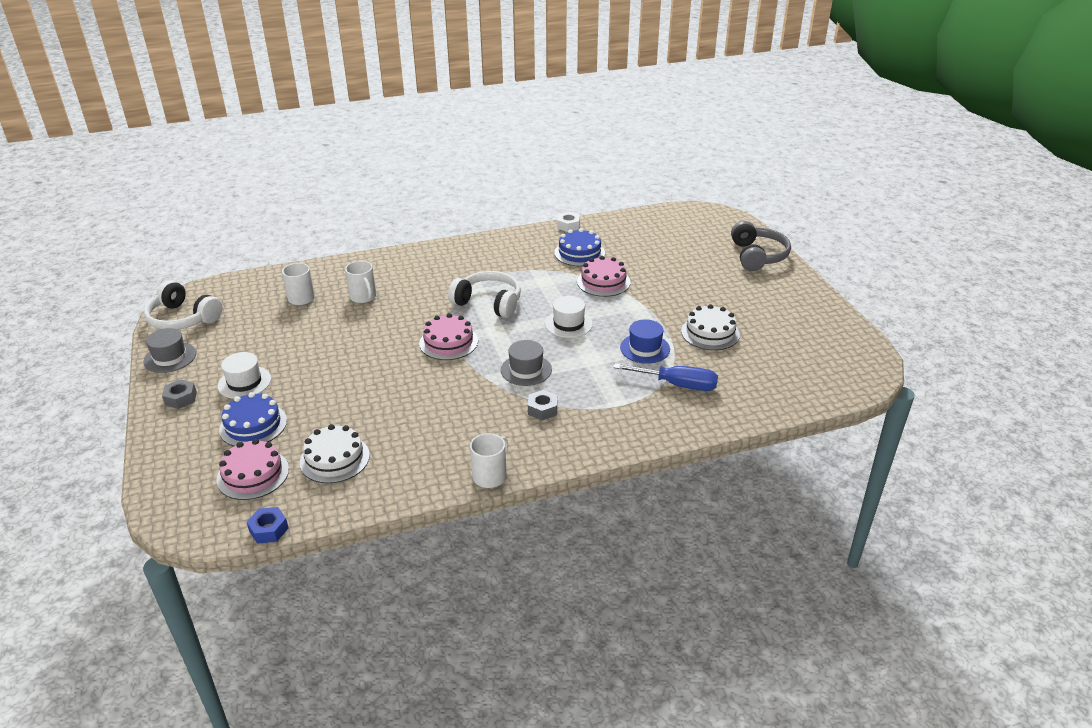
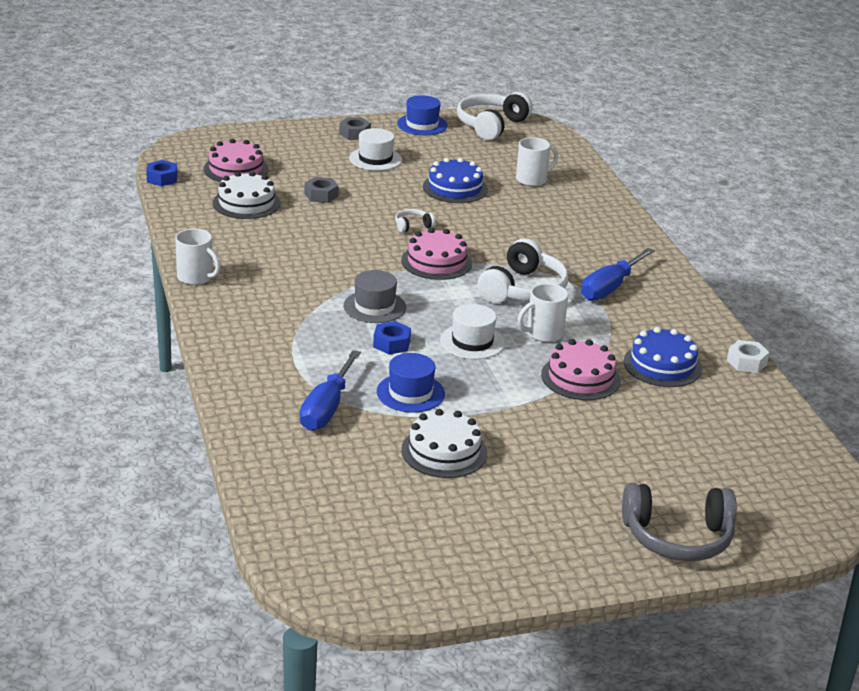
camera: 90 degrees right, 5 degrees down
(170, 357) = (422, 125): grey hat -> blue hat
(253, 425) = (307, 166): blue cake -> blue cake (455, 188)
(363, 297) = (535, 213): white mug -> white mug (543, 334)
(385, 356) = (412, 226): none -> white headphones
(481, 268) = (609, 288): none -> blue screwdriver
(542, 409) = (297, 312): grey nut -> grey nut (321, 195)
(580, 359) = (391, 344): none -> blue nut

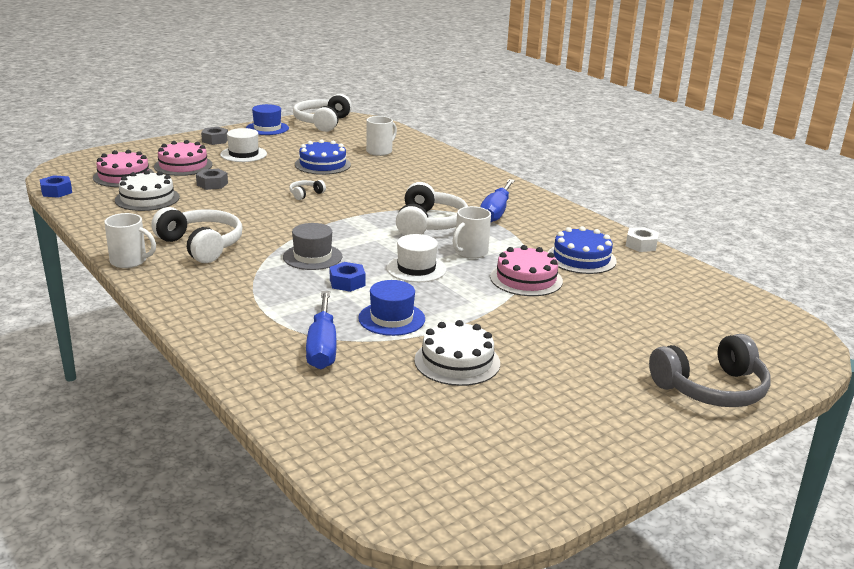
camera: 20 degrees left, 5 degrees down
(272, 272) = (201, 245): none -> white headphones
(436, 262) = (343, 216): pink cake -> pink cake (183, 165)

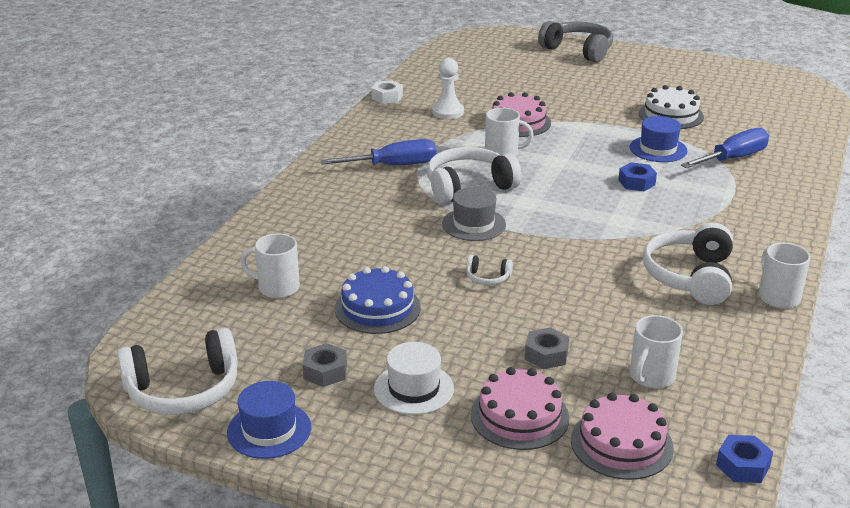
camera: 120 degrees left, 5 degrees up
(147, 198) = (651, 376): white cake -> white mug
(215, 140) = (384, 450): grey nut -> grey nut (325, 371)
(312, 257) = (619, 214): grey hat -> grey hat (473, 224)
(416, 268) = (567, 164): white hat -> none
(581, 258) = (448, 112): blue cake -> white pawn

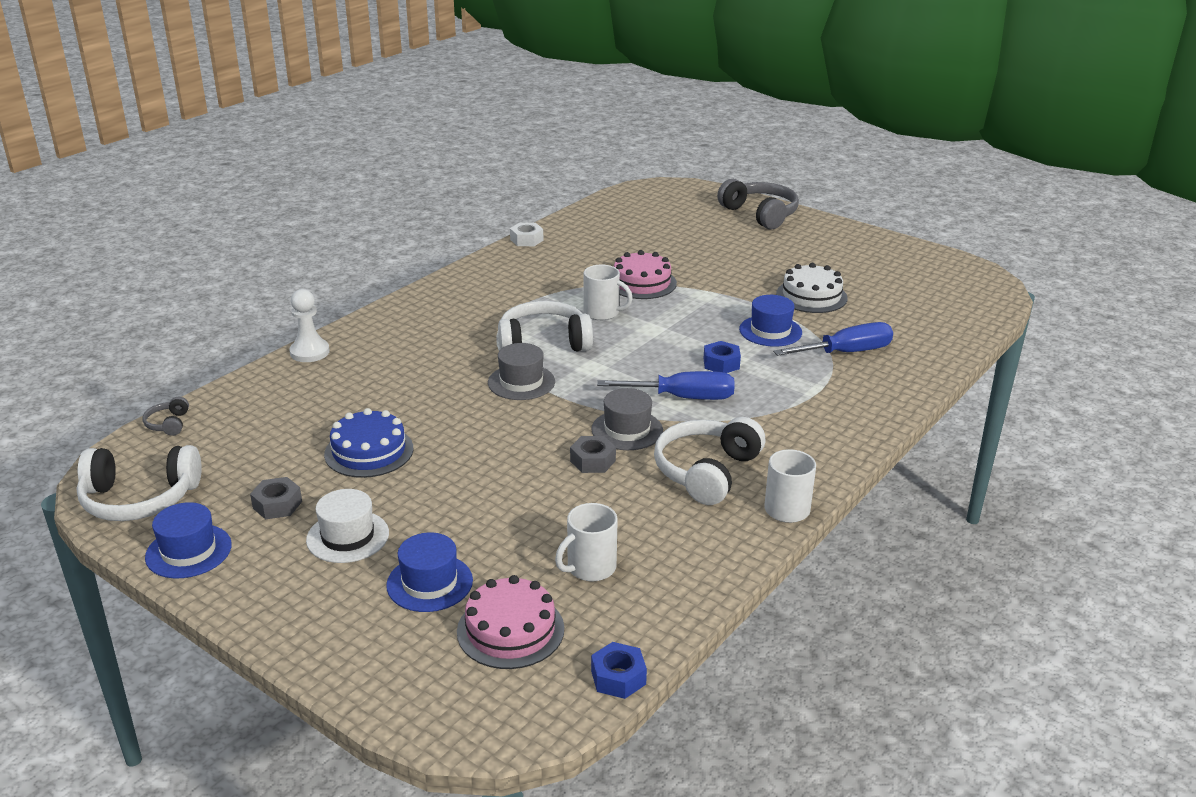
camera: 15 degrees right, 0 degrees up
(161, 314) = (168, 424): none -> grey headphones
(277, 288) = (289, 416): white mug -> none
(394, 166) = (484, 311): blue screwdriver -> blue screwdriver (683, 398)
(448, 112) = (577, 263): white pawn -> white pawn (309, 352)
(487, 278) = (496, 439): white headphones -> none
(519, 416) = (429, 583): pink cake -> blue hat
(546, 355) = (499, 526): grey nut -> grey nut (592, 461)
(597, 252) = (627, 430): none -> grey hat

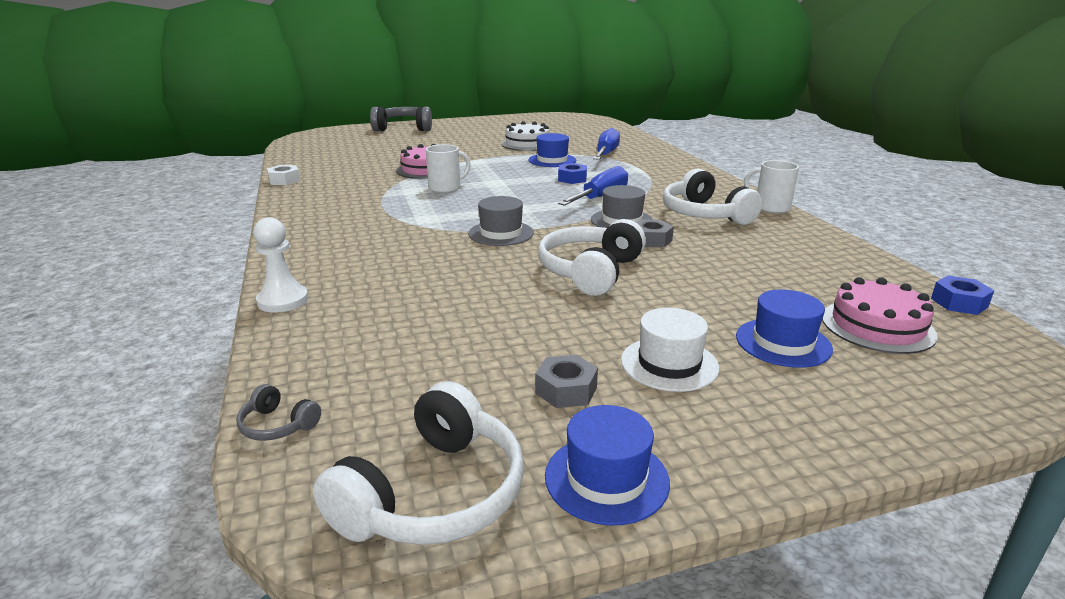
camera: 55 degrees left, 5 degrees down
(369, 451) = (523, 317): blue cake -> none
(543, 343) = (454, 213): white headphones -> white headphones (590, 271)
(590, 568) = (802, 276): white mug -> none

